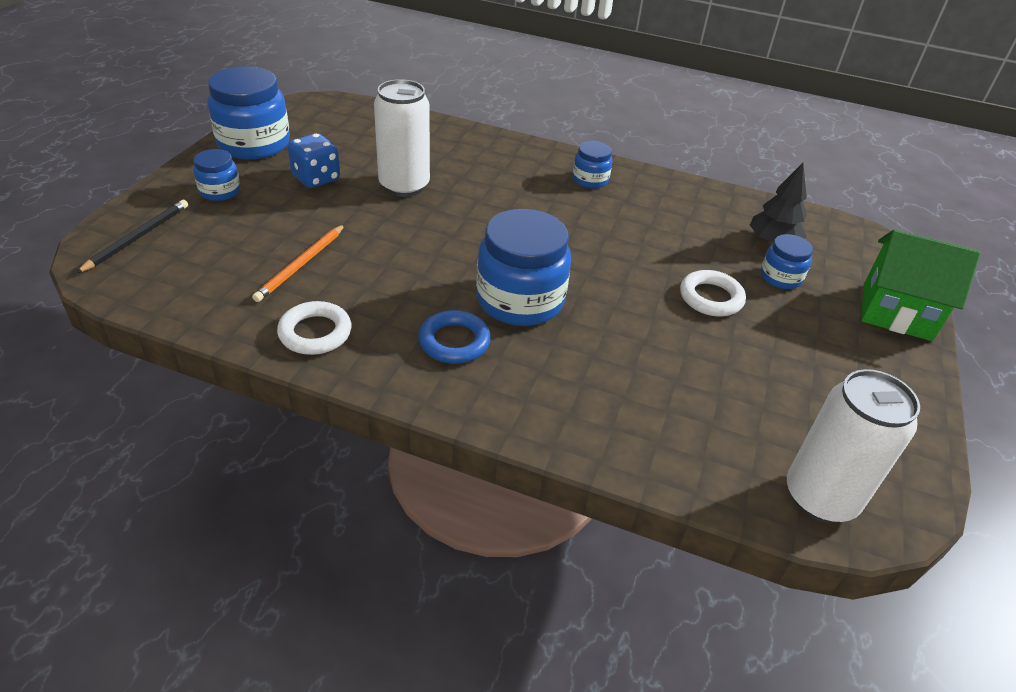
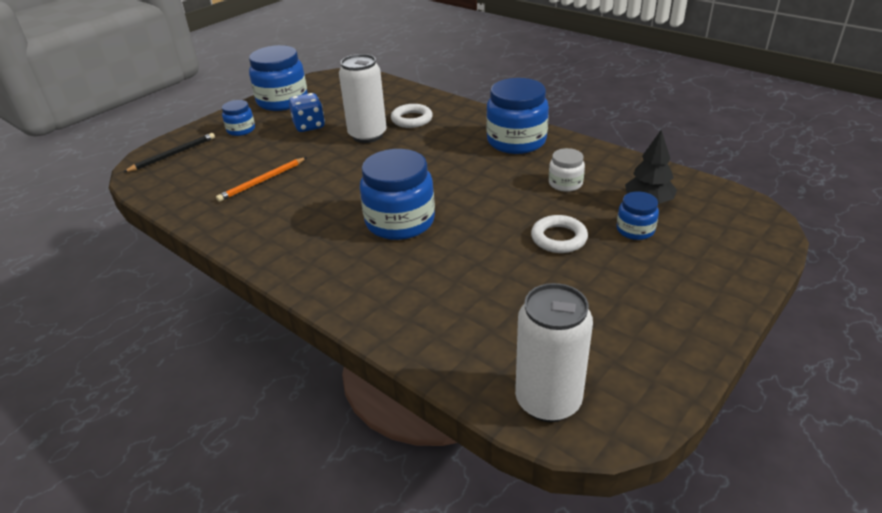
camera: 25 degrees right, 5 degrees down
(315, 333) = (243, 225): white ring -> white ring (411, 119)
(454, 341) = (332, 243): blue ring -> none
(590, 180) = (516, 141): blue jar -> blue jar, size x1.94
(676, 229) = (565, 183): none -> white jar
(896, 312) = (732, 270): green house -> none

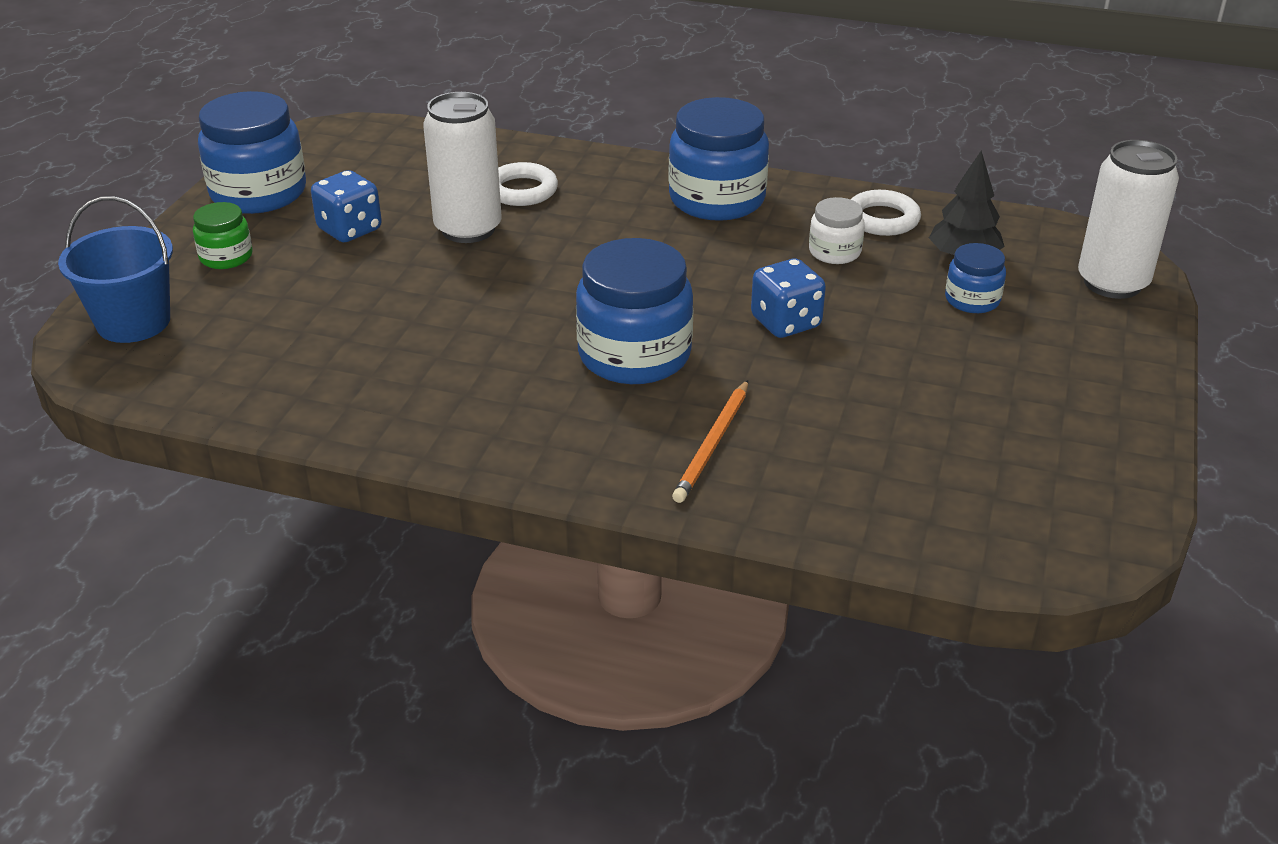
camera: 25 degrees left, 0 degrees up
(173, 154) = (133, 322): black pencil -> blue bucket
(241, 130) = (226, 257): blue jar -> green jar
(262, 181) = (349, 337): orange pencil -> orange pencil (712, 444)
(503, 220) = (785, 323): none -> blue dice
(548, 401) = (1011, 539): white can -> white can (1112, 283)
(559, 238) = (880, 332): white ring -> white ring (882, 219)

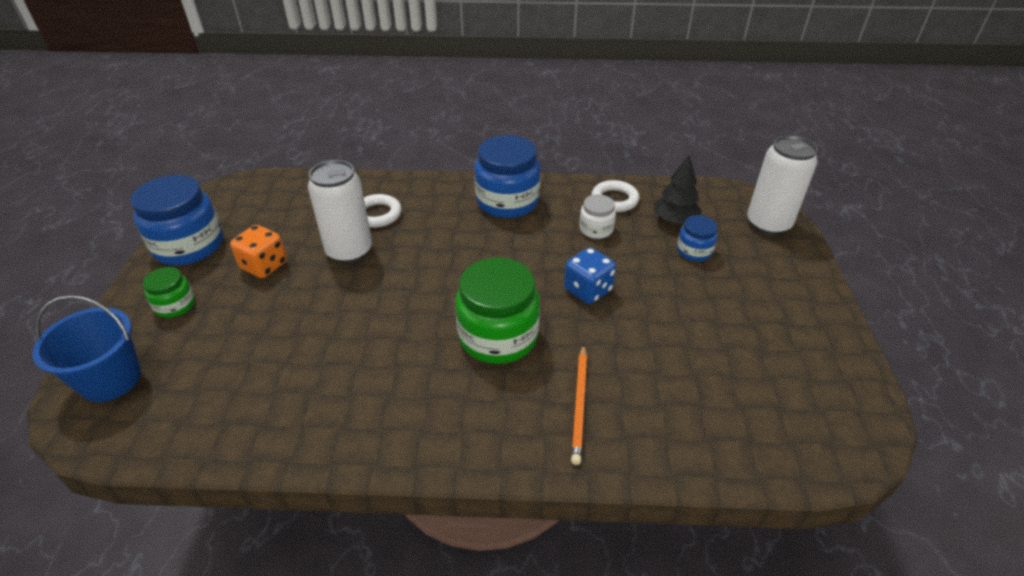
camera: 15 degrees left, 5 degrees up
(350, 230) = (264, 266): blue dice -> orange dice
(634, 355) = (498, 336): blue jar -> green jar

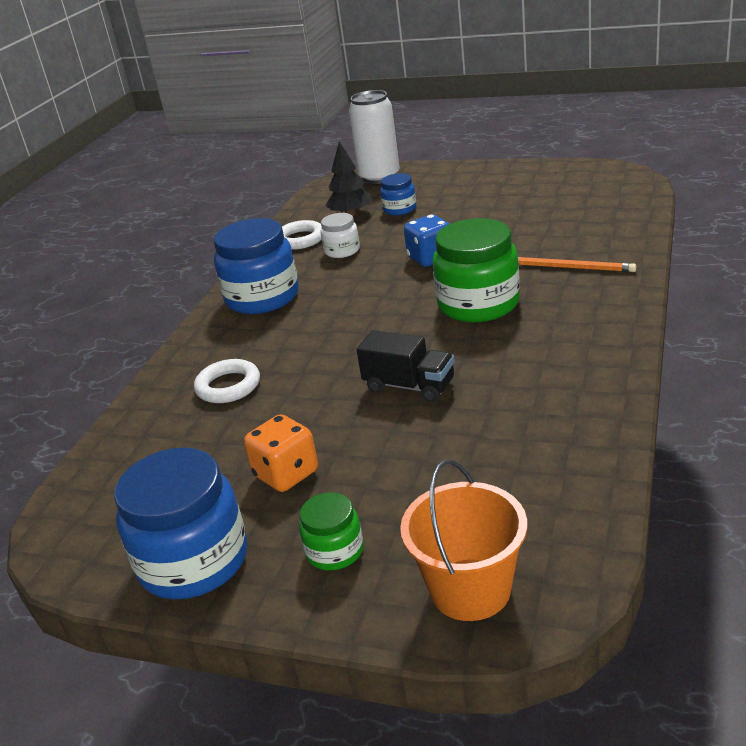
camera: 70 degrees left, 10 degrees down
(111, 379) = (470, 589): blue bucket -> orange bucket
(349, 251) = (293, 403): white can -> none
(363, 310) = (409, 386): none -> black truck

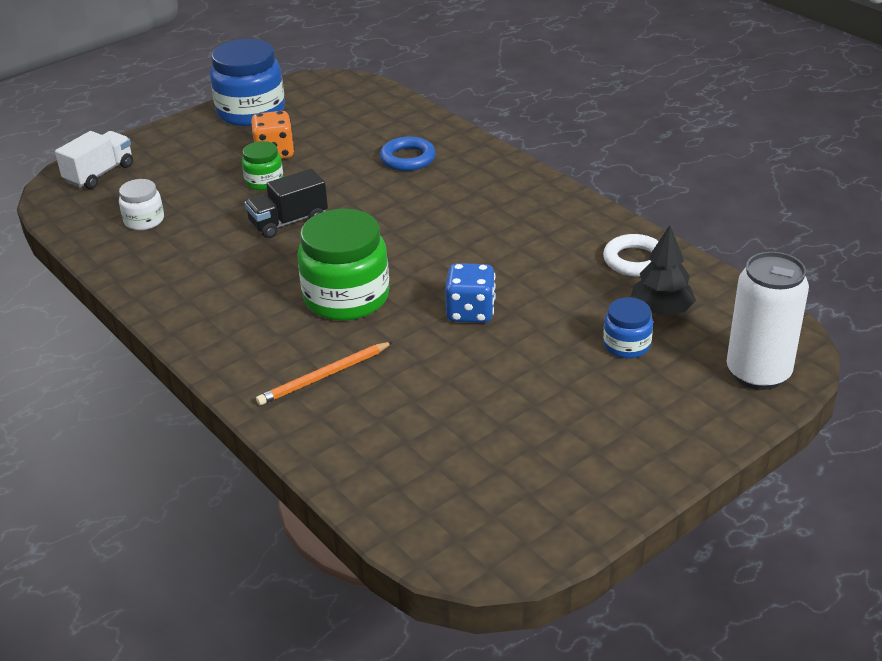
camera: 120 degrees right, 5 degrees up
(228, 386) = (408, 158): white ring -> blue ring
(262, 297) = (530, 206): blue jar -> none
(334, 551) = (189, 148): green jar -> green jar (264, 181)
(342, 251) = (568, 273): white jar -> white jar (144, 220)
(470, 589) = (99, 174): orange bucket -> white truck

